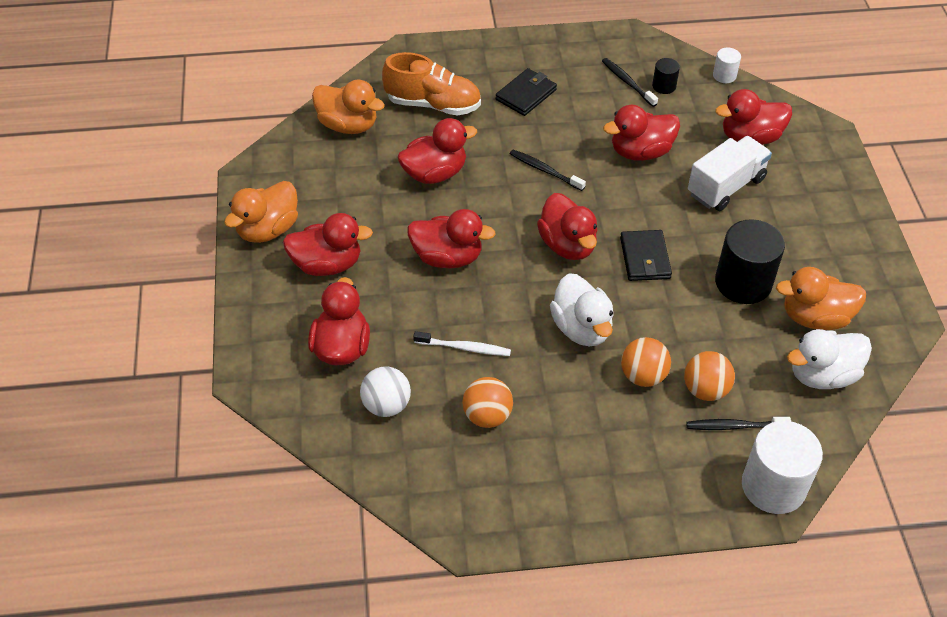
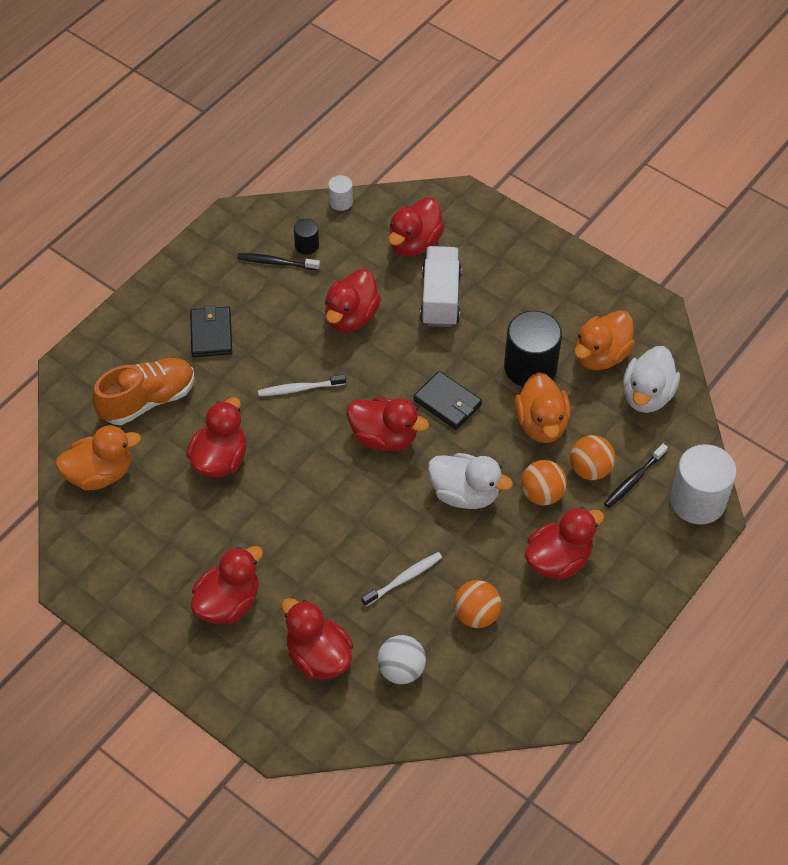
camera: 45 degrees left, 5 degrees up
(267, 230) = (146, 615): orange duck -> orange duck (541, 424)
(447, 257) = (310, 520): red duck -> red duck (558, 560)
(545, 170) = (300, 389): black toothbrush -> white toothbrush

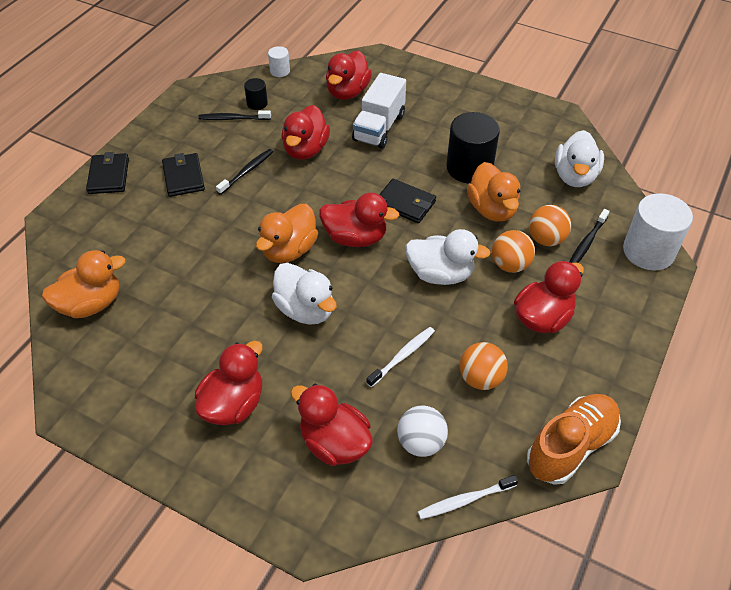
camera: 10 degrees left, 5 degrees down
(131, 321) = (109, 176): none -> black wallet
(148, 400) = (131, 236): orange shoe -> orange shoe (570, 446)
(220, 459) = (206, 276): red duck -> none
(281, 337) = (246, 172): none -> black toothbrush
(300, 389) = (271, 209): white toothbrush -> white toothbrush (465, 500)
(316, 513) = (305, 309): none -> white duck
(440, 298) = (379, 127): white truck -> white truck turned 150 degrees counterclockwise
(601, 355) = (526, 152): orange duck -> orange duck (289, 250)

